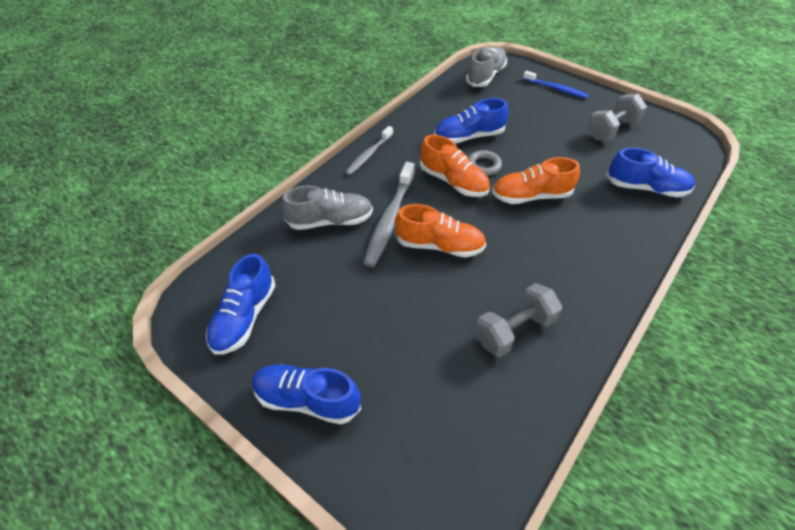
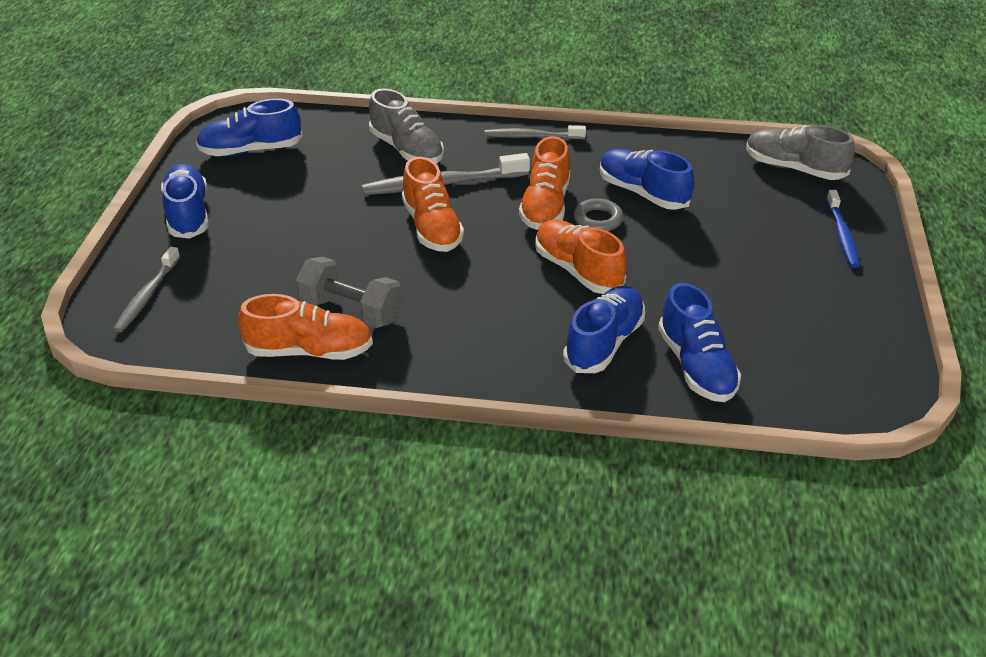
camera: 60 degrees right, 10 degrees down
(413, 476) = (147, 296): none -> grey toothbrush
(485, 76) = (794, 168): grey shoe -> grey shoe turned 150 degrees counterclockwise
(551, 375) = (309, 351): none -> orange shoe
(609, 215) = (604, 343): none -> blue shoe
(611, 130) = (801, 308): grey dumbbell -> none

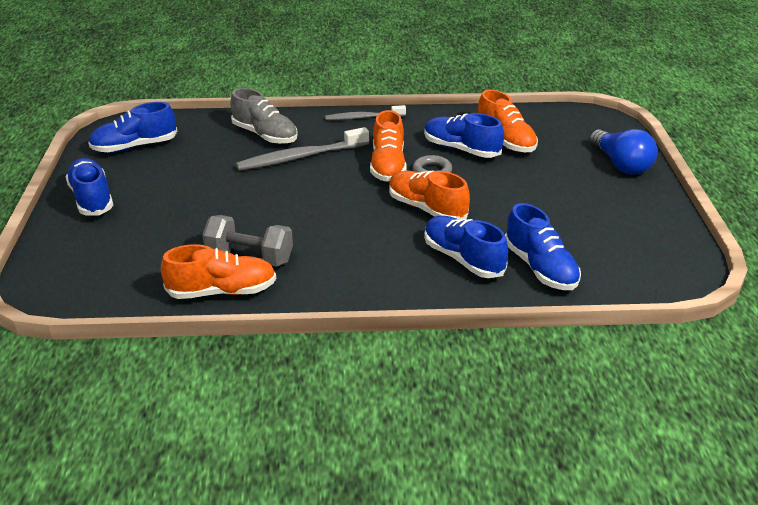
camera: 10 degrees left, 5 degrees down
(147, 296) = (70, 264): grey toothbrush -> none
(432, 227) = (301, 189): orange shoe -> orange shoe (505, 140)
(604, 343) = (463, 259): blue shoe -> blue shoe turned 60 degrees counterclockwise
(794, 168) = (570, 122): grey shoe -> none
(842, 235) = (620, 164): blue toothbrush -> blue light bulb

